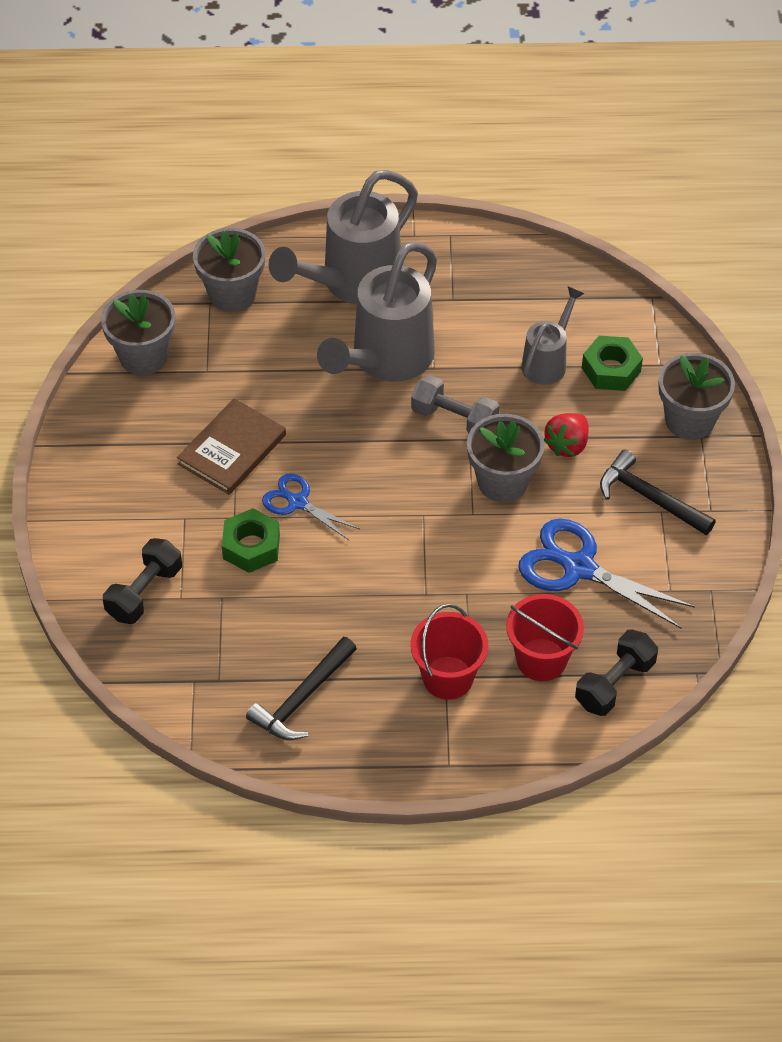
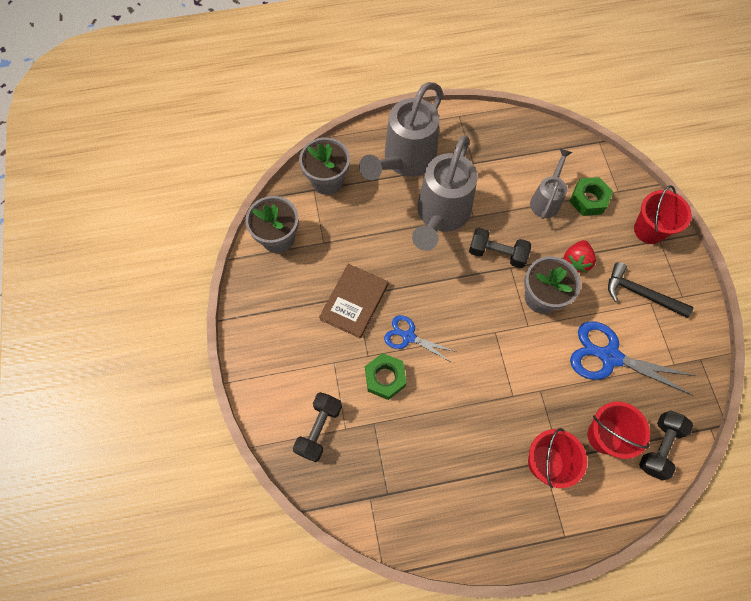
camera: 10 degrees left, 15 degrees up
(302, 698) = (449, 499): black hammer -> none
(454, 419) = (497, 253): grey dumbbell -> black dumbbell
(689, 420) = (649, 230): grey flower pot -> red bucket

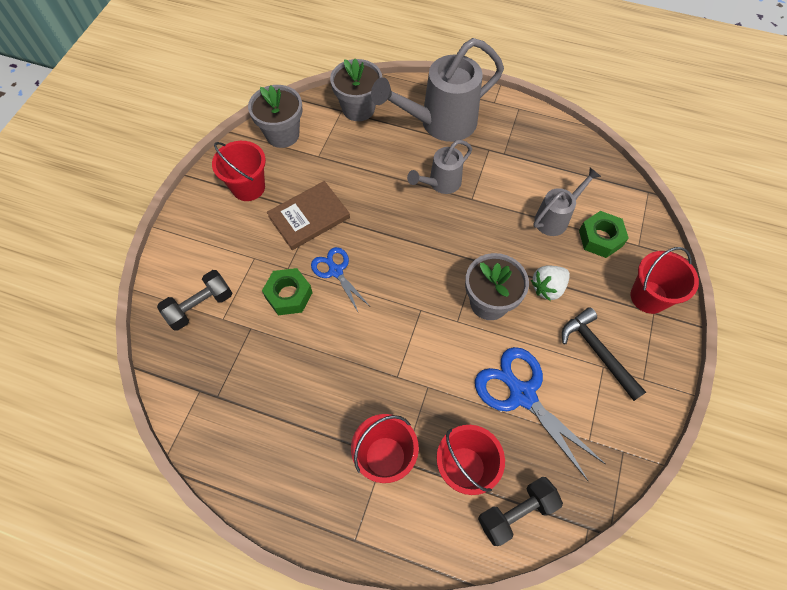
camera: 30 degrees right, 5 degrees down
(283, 302) = (248, 187): none -> red bucket
(441, 215) = (441, 183): grey watering can -> grey watering can, size x0.55
(497, 253) = (472, 241): black dumbbell -> none
(576, 261) = (548, 288): red strawberry -> white strawberry

